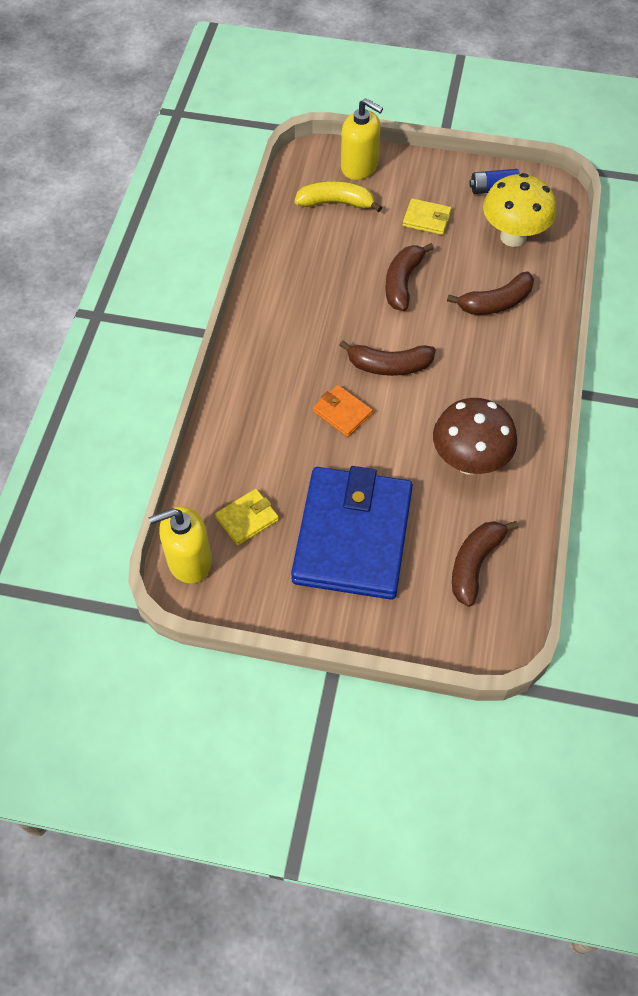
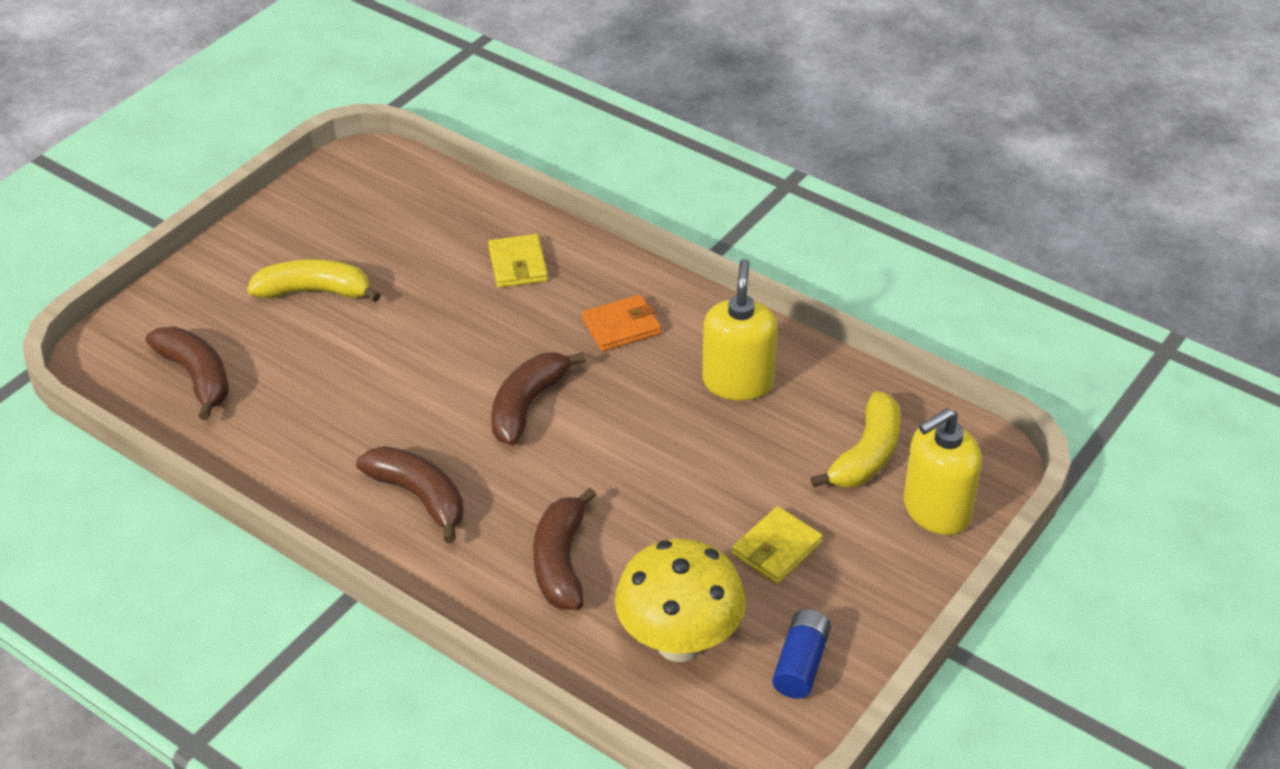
camera: 115 degrees right, 15 degrees down
(189, 561) = (387, 167): yellow soap dispenser -> yellow soap dispenser (738, 381)
(247, 518) = (403, 220): yellow wallet -> yellow wallet (518, 264)
(342, 413) = (486, 338): orange wallet -> orange wallet (621, 327)
(353, 536) = (314, 291): blue wallet -> yellow banana
(402, 282) = (664, 472): brown banana -> brown banana (419, 496)
(469, 461) = (329, 426): brown mushroom -> none

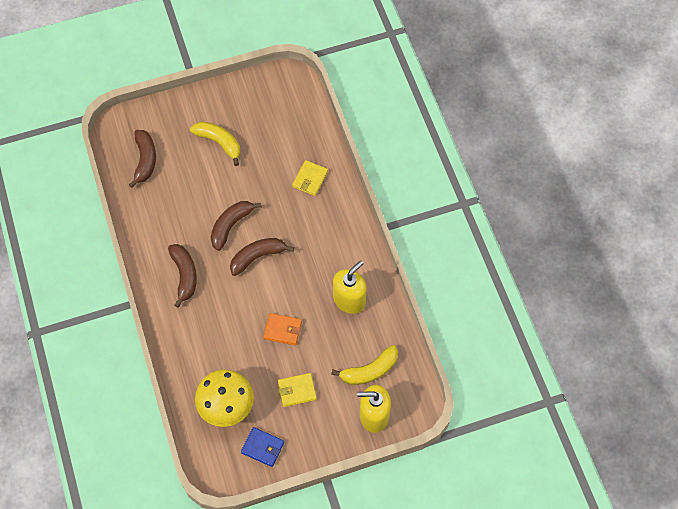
camera: 35 degrees right, 20 degrees up
(561, 562) = (212, 341): brown banana -> brown banana (231, 226)
(621, 327) = (326, 240): orange wallet -> orange wallet (282, 330)
(801, 664) = (263, 447): blue battery -> blue wallet

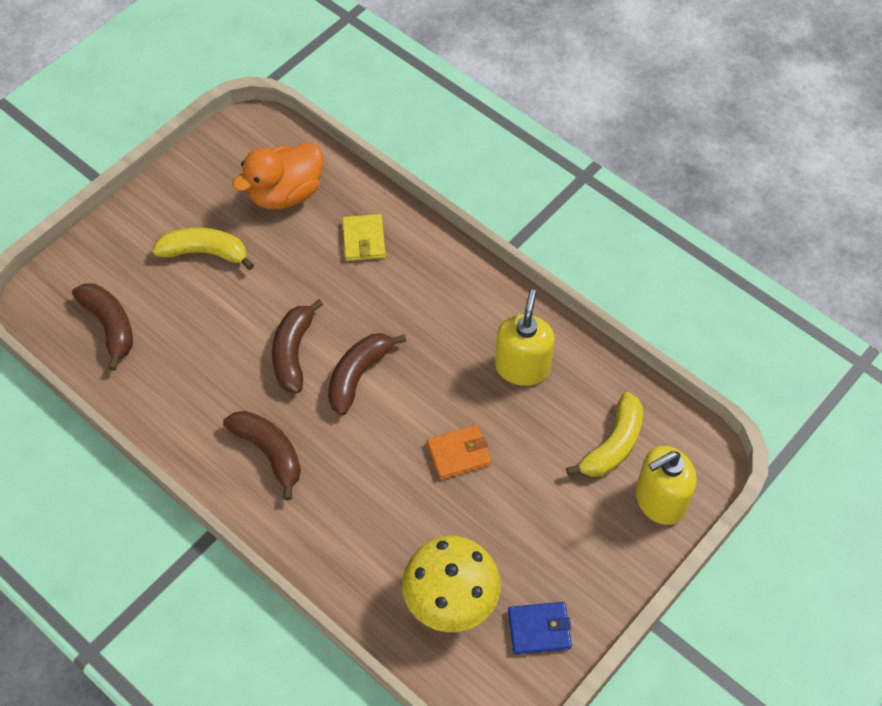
camera: 30 degrees left, 5 degrees down
(284, 129) = (285, 193): none -> orange duck
(297, 390) = (533, 524): yellow wallet -> none

